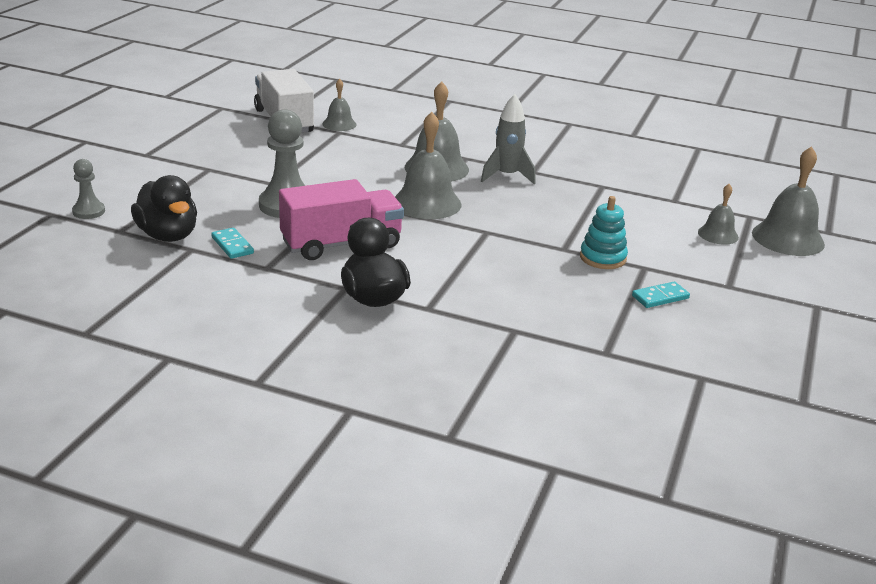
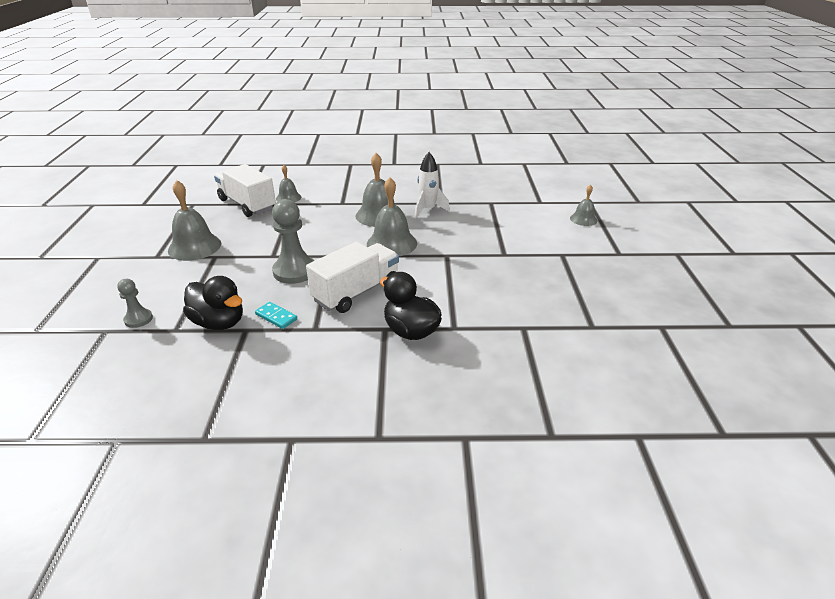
camera: 20 degrees left, 5 degrees up
(341, 244) = (356, 292): pink truck -> white truck
(507, 176) = (428, 210): grey rocket -> white rocket
(602, 258) = (532, 254): turquoise stacking toy -> none
(660, 297) = (589, 273): turquoise domino -> none
(788, 238) = (622, 211): grey bell -> grey bell (194, 247)

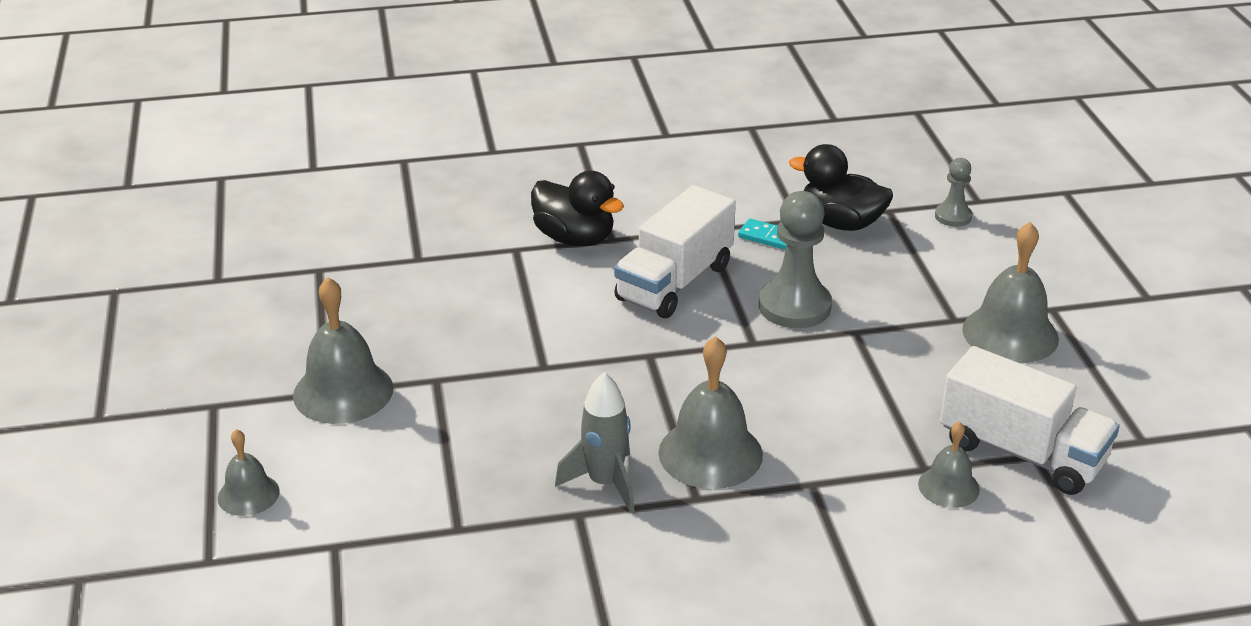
camera: 170 degrees right, 0 degrees up
(391, 243) = (654, 381): grey bell -> grey bell (343, 391)
(428, 210) = (605, 483): white rocket -> grey rocket

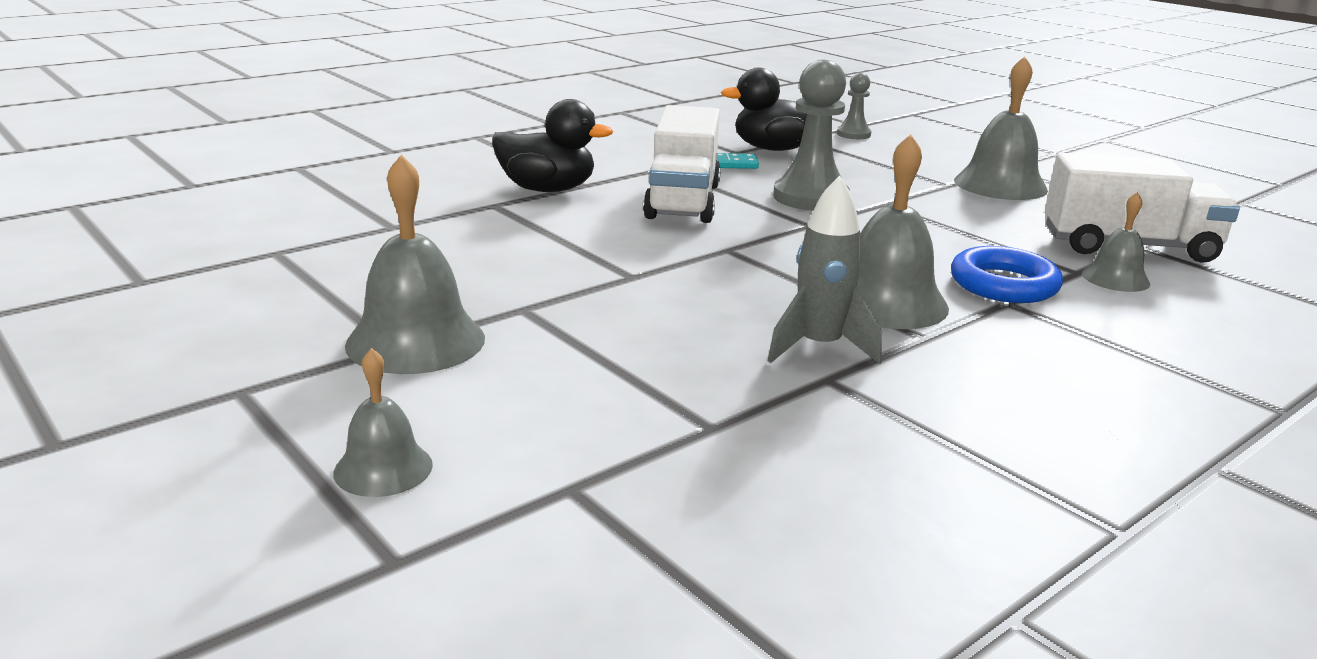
camera: 30 degrees left, 10 degrees down
(835, 463) = (1003, 284): none -> blue ring

